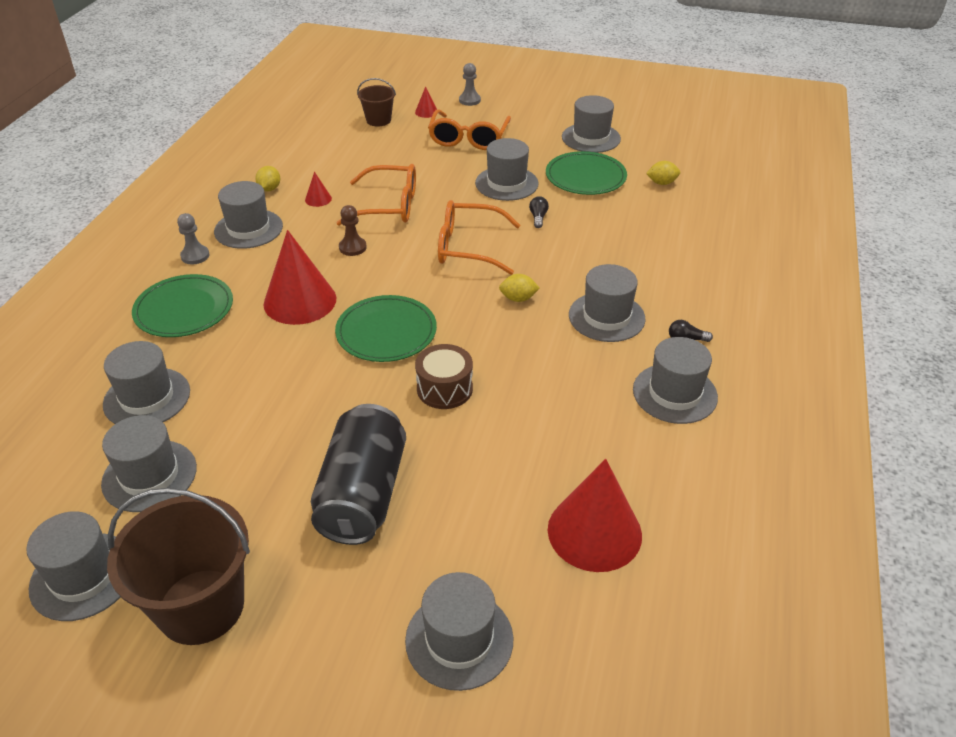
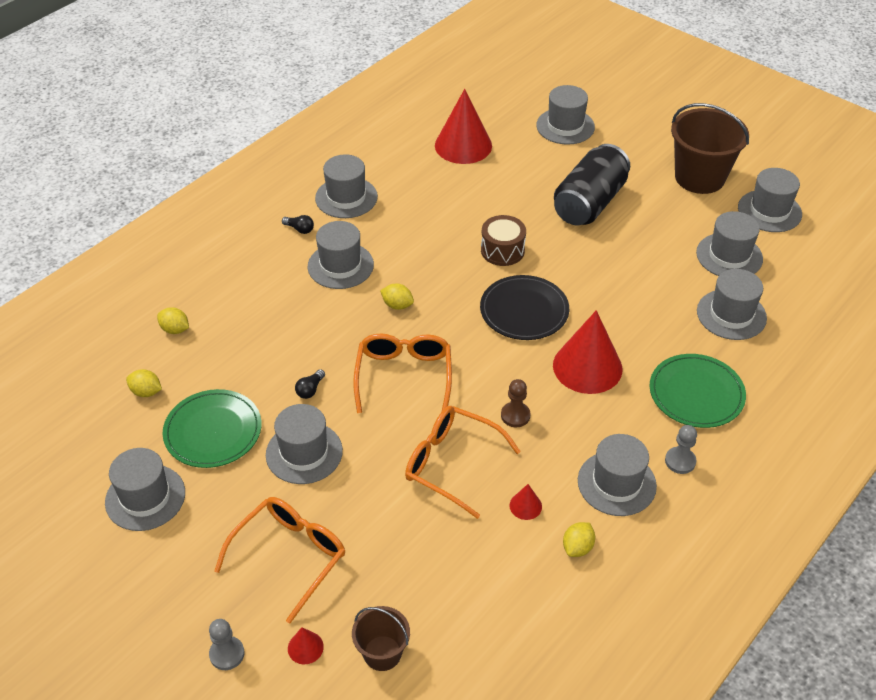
camera: 155 degrees left, 5 degrees up
(386, 332) = (524, 310): green plate -> black plate
(468, 247) = (404, 376): orange glasses -> orange glasses turned 120 degrees counterclockwise
(693, 224) = (175, 329): none -> yellow lemon

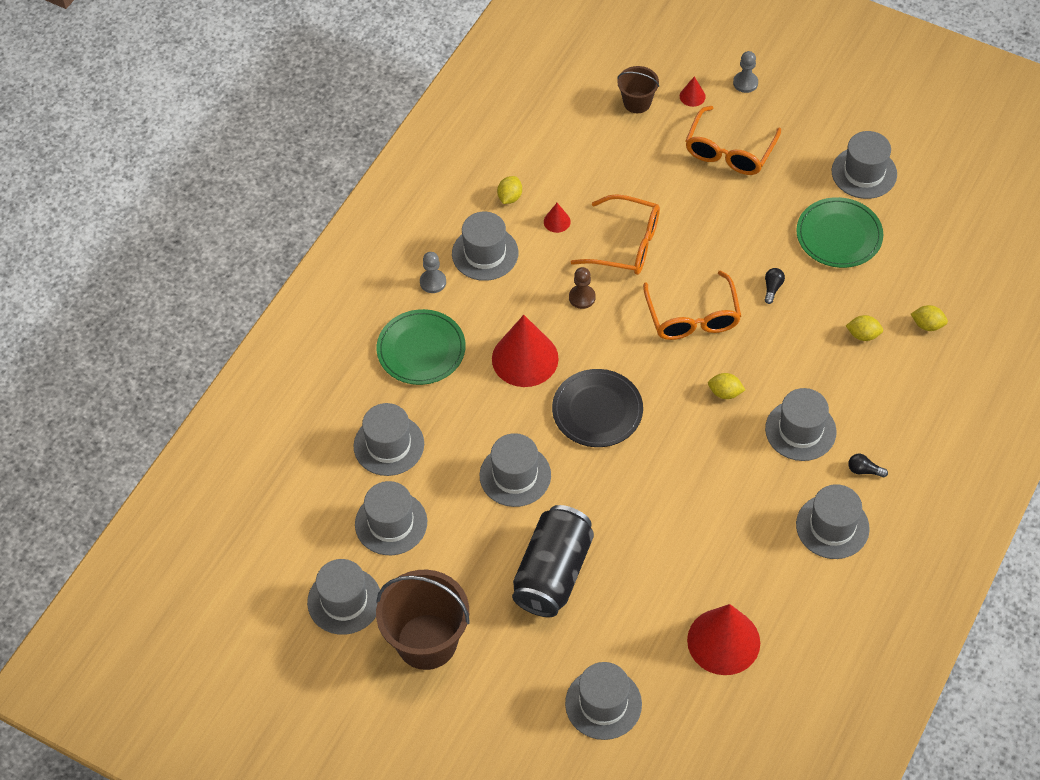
camera: 170 degrees right, 10 degrees up
(146, 392) = (917, 259): yellow lemon -> yellow lemon (863, 335)
(304, 453) = (753, 231): grey hat -> grey hat (515, 475)
(502, 250) = (636, 483): brown drum -> none

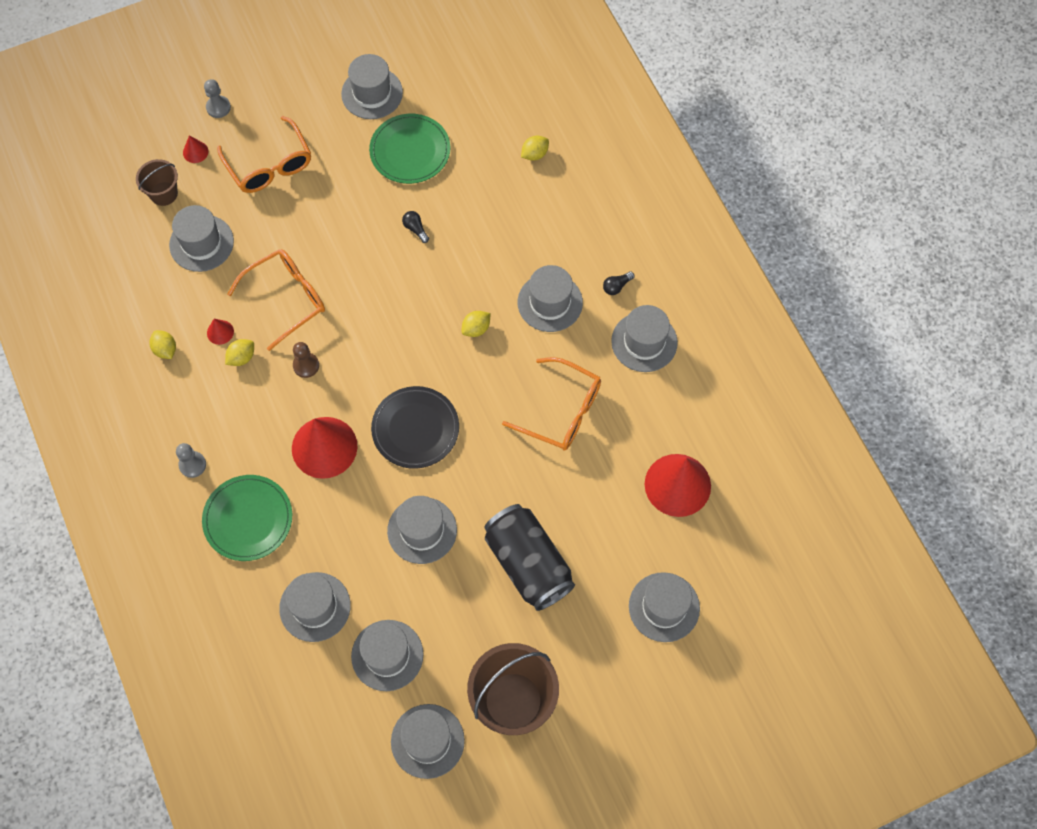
camera: 55 degrees left, 10 degrees up
(485, 253) = (201, 406): grey hat -> grey hat (201, 243)
(693, 317) = (392, 301): orange glasses -> orange glasses (562, 411)
(863, 335) = (507, 201): yellow lemon -> yellow lemon (242, 357)

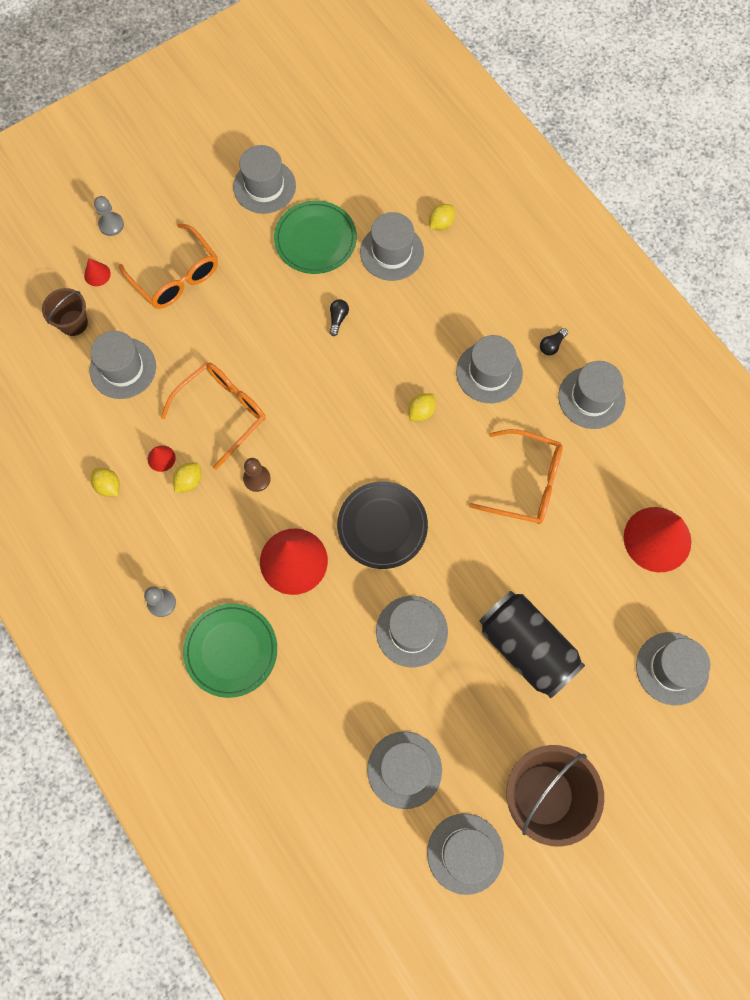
camera: 10 degrees left, 5 degrees up
(315, 607) = (319, 731): grey hat -> grey hat (391, 252)
(415, 229) = (338, 319): black light bulb -> black light bulb turned 60 degrees clockwise

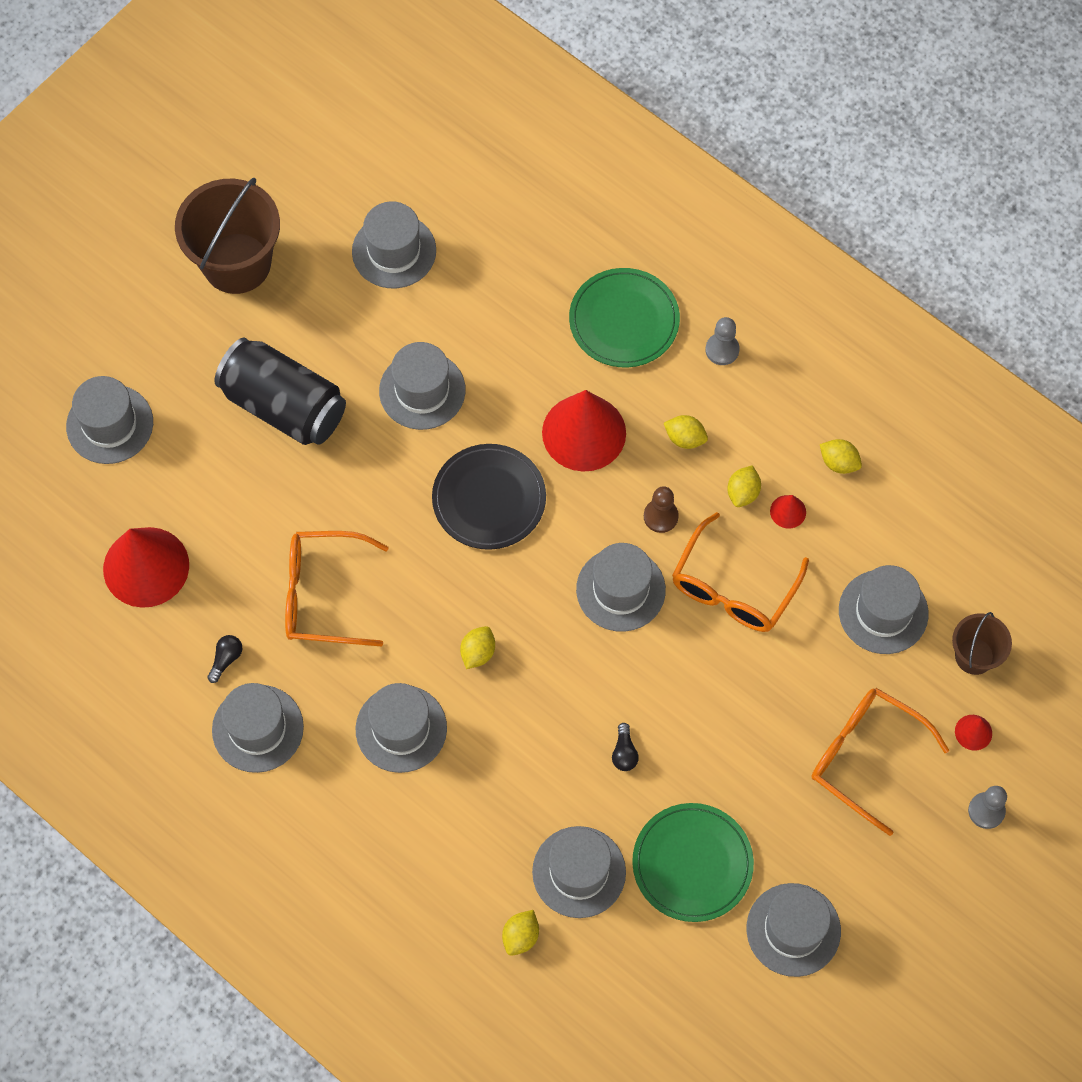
camera: 165 degrees right, 5 degrees down
(217, 536) = (685, 438): none -> yellow lemon
(465, 853) = (309, 191): grey hat -> grey hat (620, 589)
(551, 345) = (324, 789): black light bulb -> black light bulb (226, 659)

